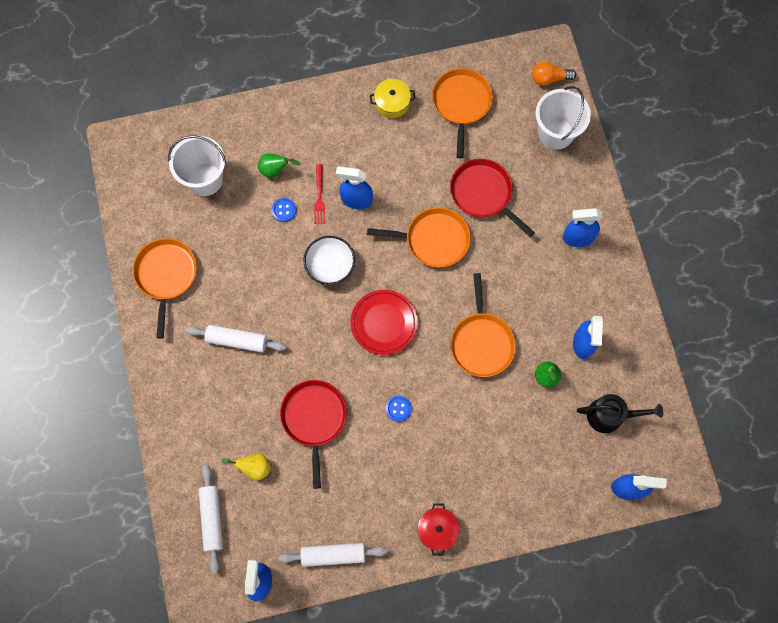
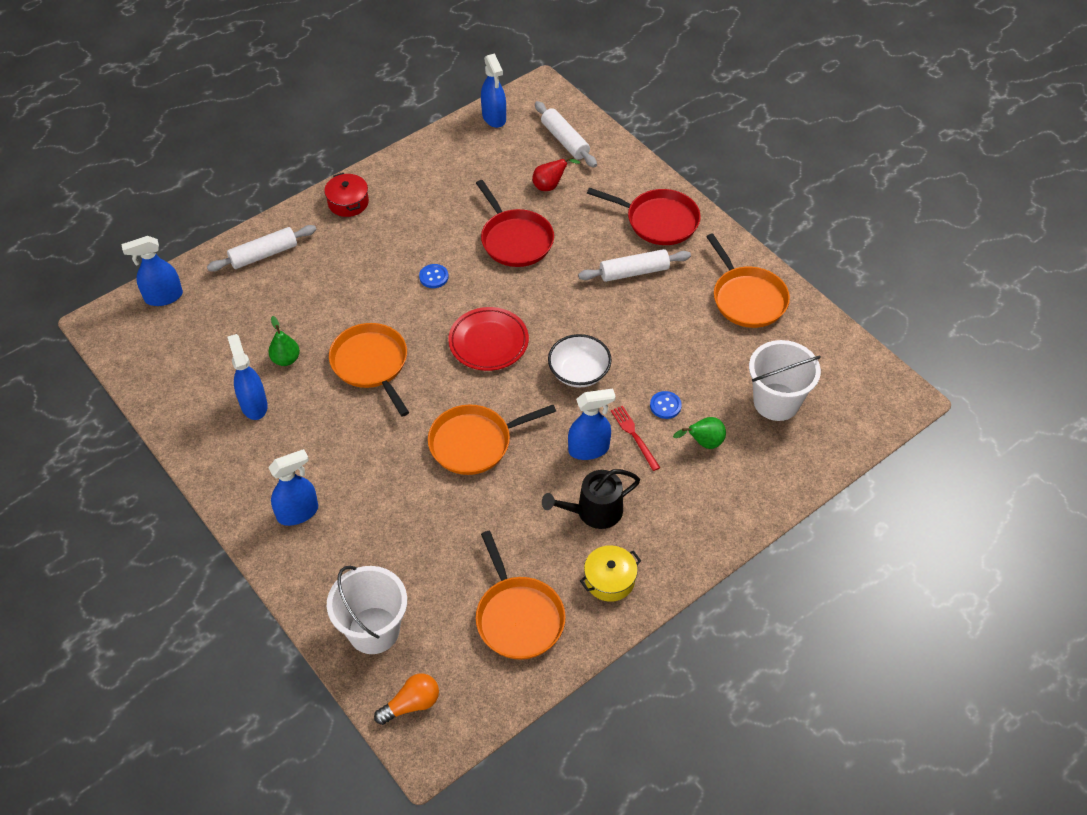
camera: 155 degrees right, 20 degrees down
(254, 467) = (550, 186): yellow pear -> red pear
(333, 555) = (438, 154): white rolling pin -> white rolling pin (264, 254)
(483, 194) = (437, 516): red pan -> red pan (658, 221)
(610, 415) = (201, 350): black watering can -> black watering can (594, 511)

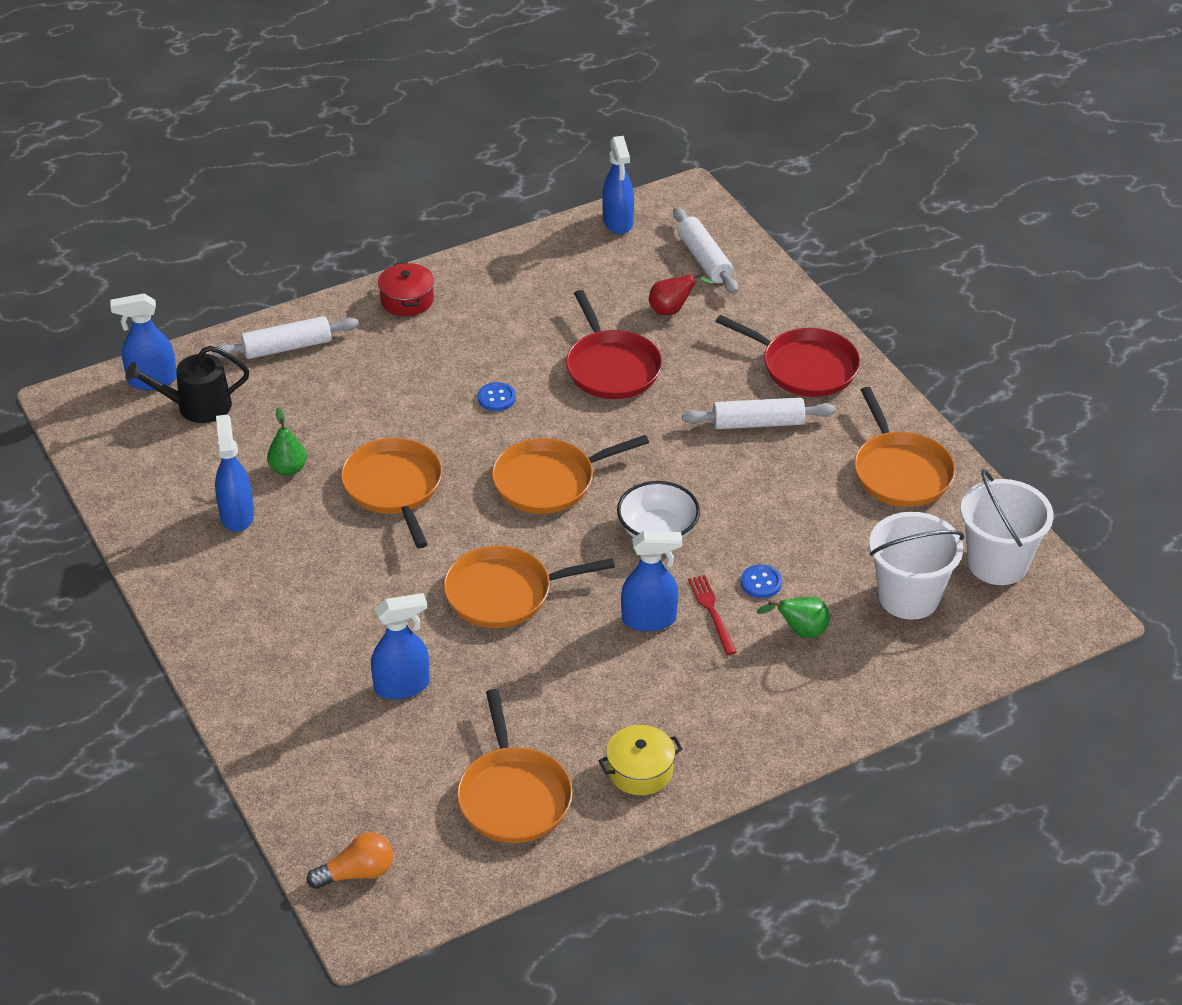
camera: 10 degrees right, 10 degrees down
(298, 512) = (265, 642): blue spray bottle -> blue spray bottle (402, 686)
(373, 630) = (329, 785): white bucket -> white bucket (997, 563)
(488, 342) = (549, 481): red plate -> orange pan
(594, 511) = (638, 691): black watering can -> black watering can (197, 406)

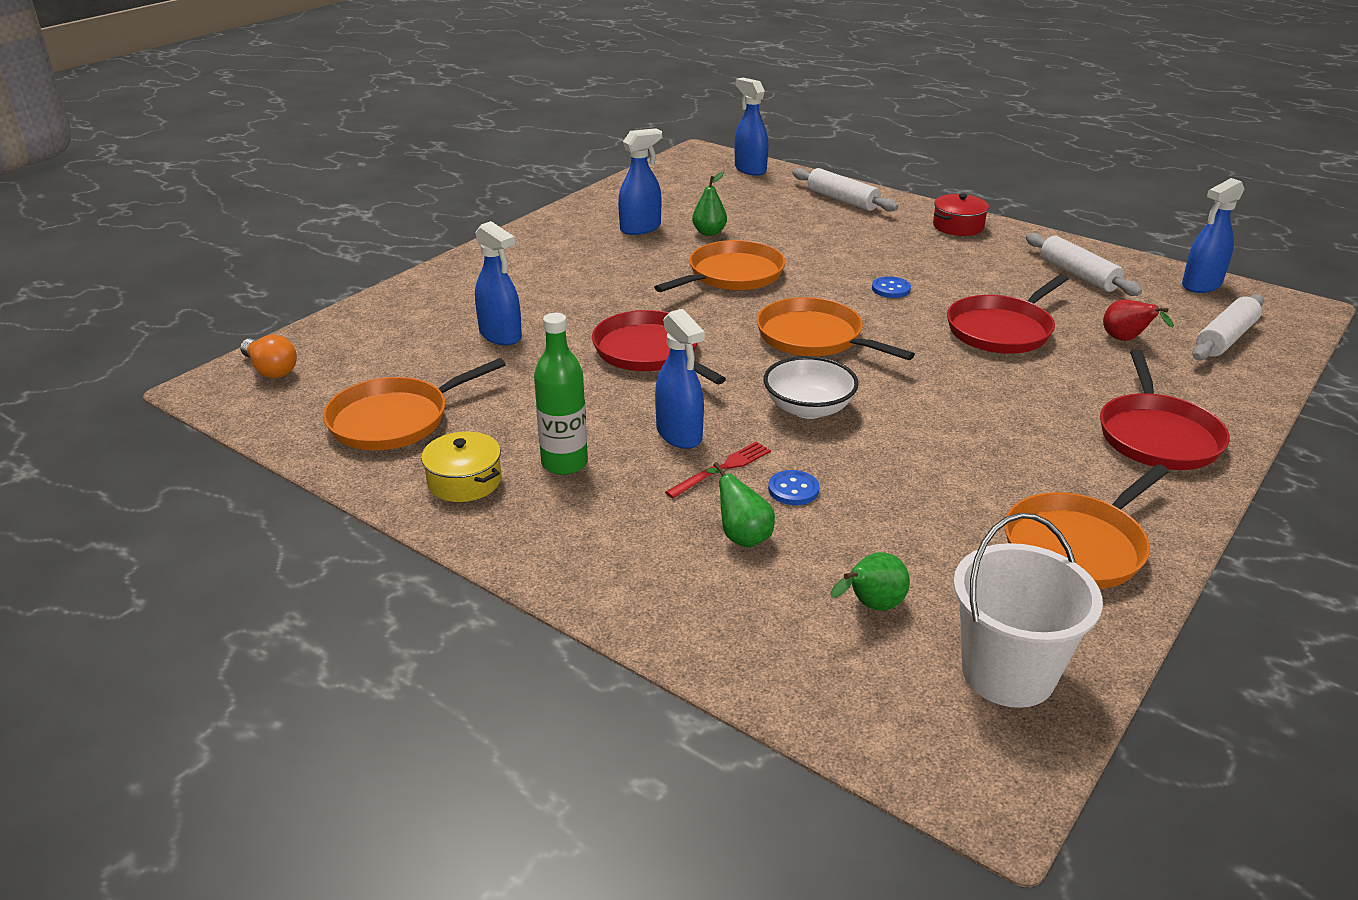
camera: 65 degrees right, 10 degrees down
(197, 406) = (741, 188): black watering can -> none
(504, 593) = (650, 352): orange pan -> red pan
(650, 702) = (564, 463): none -> green bottle
(758, 423) = (1031, 428): white rolling pin -> white rolling pin (1078, 275)
(908, 597) = (871, 606): white bucket -> green pear

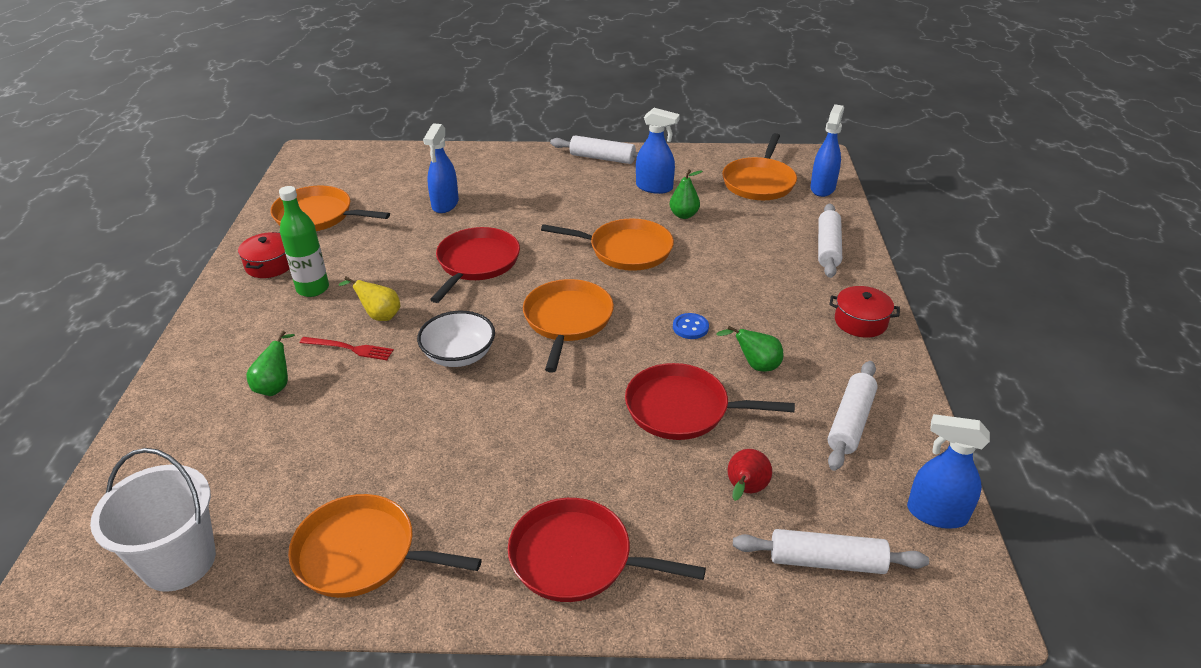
camera: 55 degrees right, 5 degrees up
(271, 370) = (339, 158): orange light bulb -> none
(464, 481) = (270, 265): yellow pot -> red pot
(544, 232) = (602, 158): none -> white rolling pin
(679, 434) = (379, 316): blue spray bottle -> yellow pear
(702, 187) = (759, 182): none -> orange pan
(793, 489) = (345, 387): blue button -> none
(871, 606) = (225, 470): green pear -> green pear (755, 365)
(1157, 436) = (577, 558): red pan -> red pan turned 45 degrees clockwise

